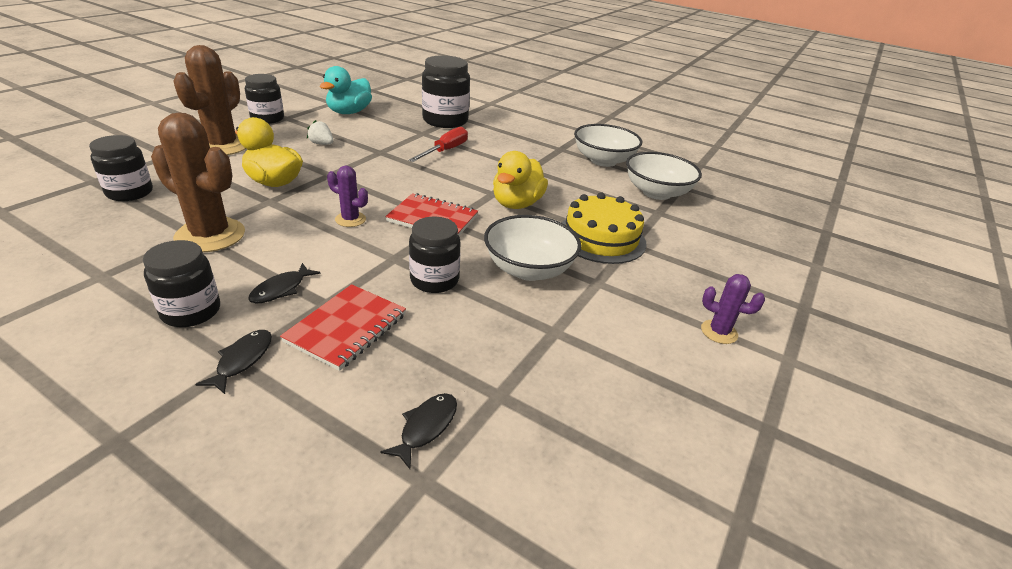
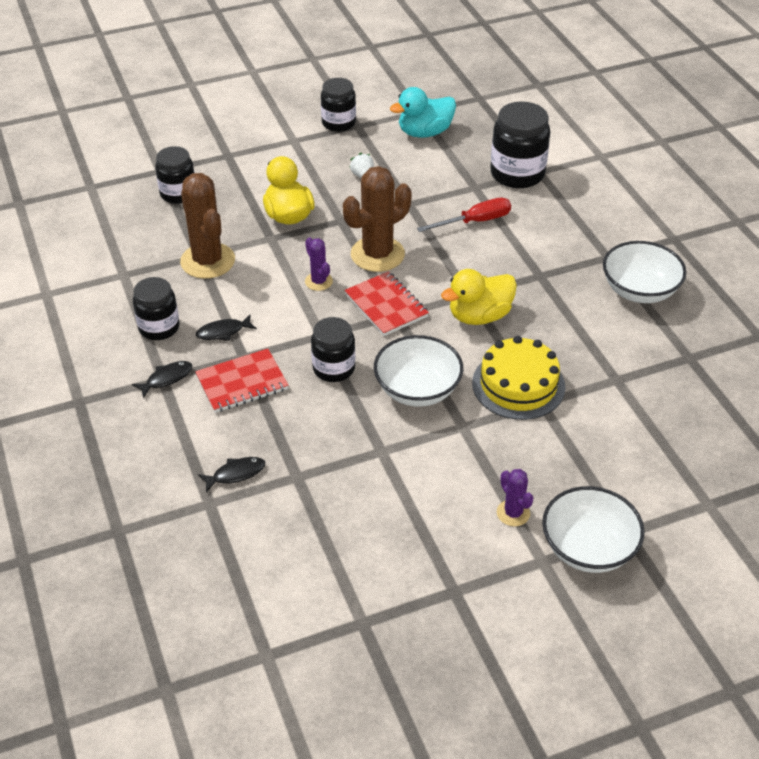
camera: 40 degrees right, 10 degrees up
(222, 146) = (276, 154): brown cactus -> brown cactus (377, 254)
(656, 192) = (647, 355): white bowl -> white bowl (588, 548)

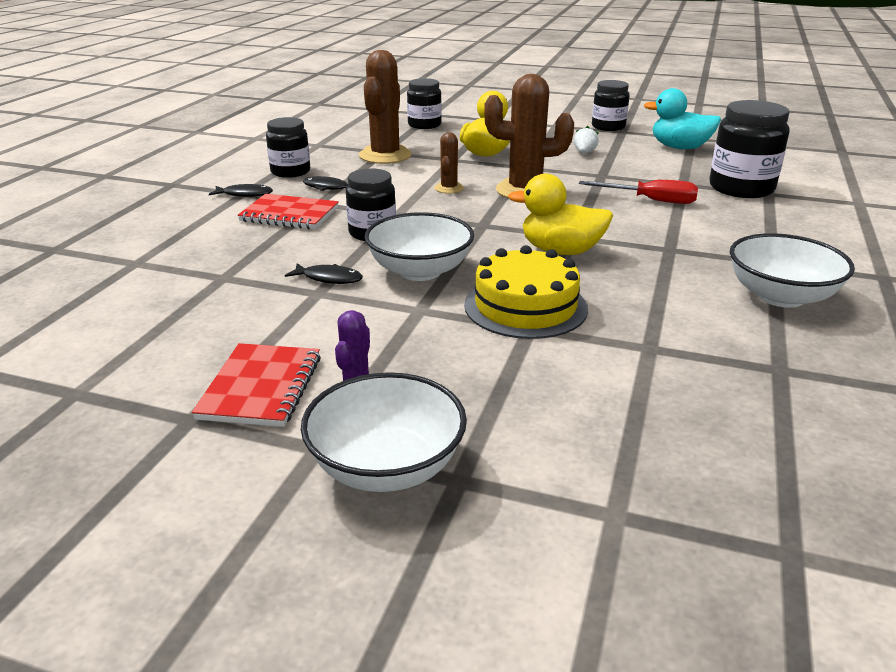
camera: 40 degrees right, 15 degrees down
(235, 474) = (185, 256): black fish -> black fish (329, 278)
(318, 281) = (449, 188): purple cactus -> brown cactus
(386, 305) = (482, 217): red notebook -> red notebook (261, 387)

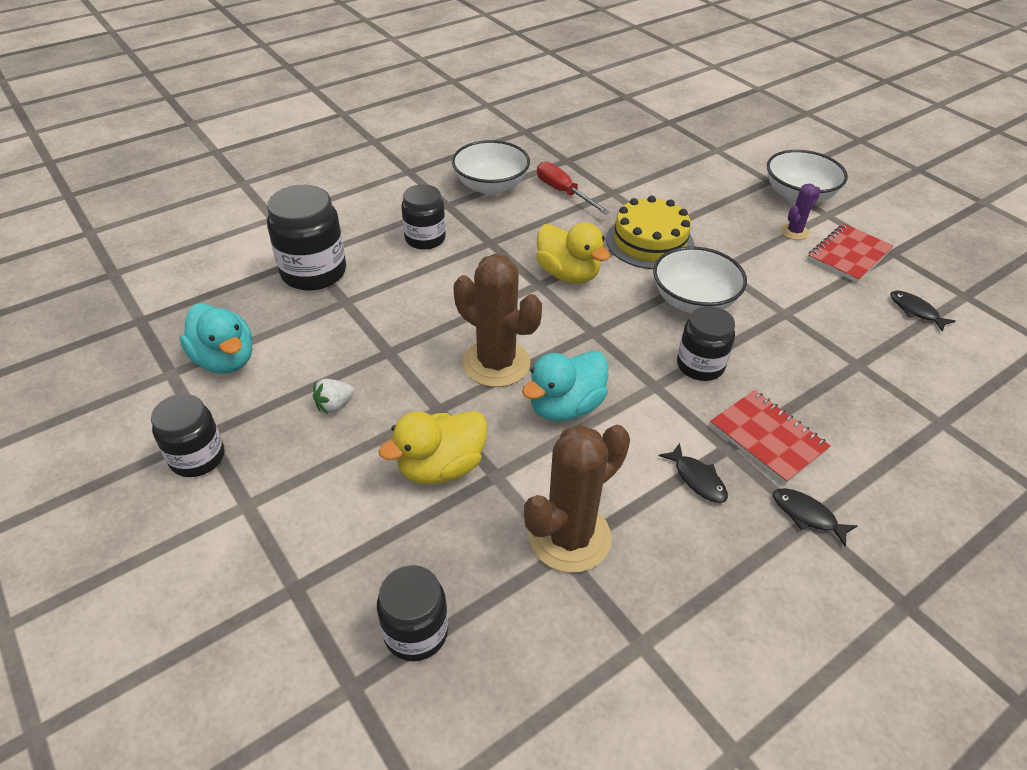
camera: 145 degrees left, 15 degrees up
(290, 172) = (726, 554): black jar -> black jar (425, 239)
(329, 278) = (769, 324): black fish -> black fish (915, 311)
(449, 188) = (565, 407): brown cactus -> turquoise duck
(650, 200) = (412, 294): red screwdriver -> red screwdriver (563, 192)

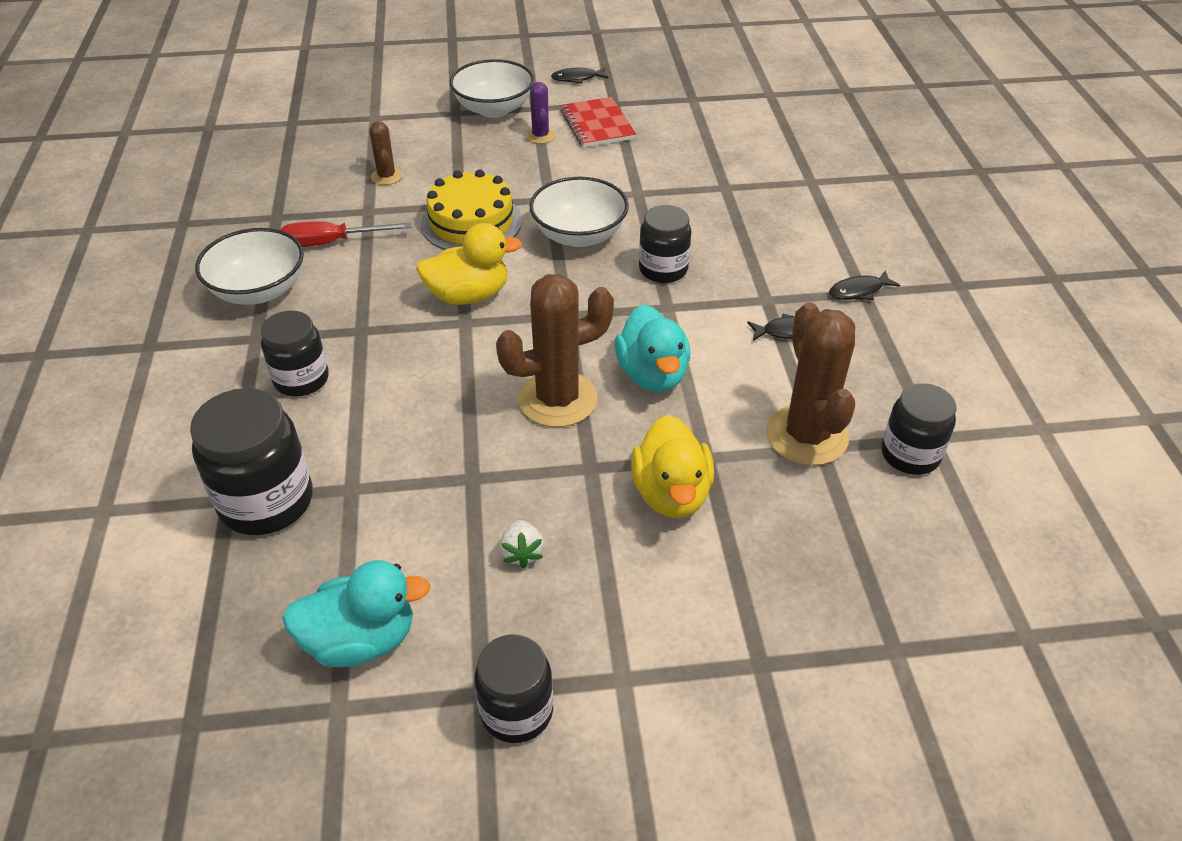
camera: 60 degrees left, 0 degrees up
(416, 632) = (857, 581): black jar -> black jar (910, 455)
(657, 183) = (386, 176): none -> brown cactus
(767, 438) = (770, 272): red notebook -> none
(915, 311) = (690, 129): black fish -> black fish (577, 78)

